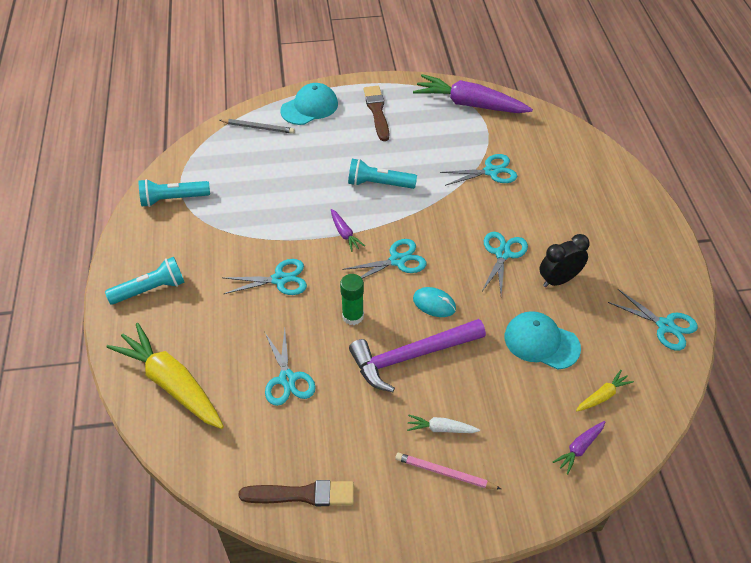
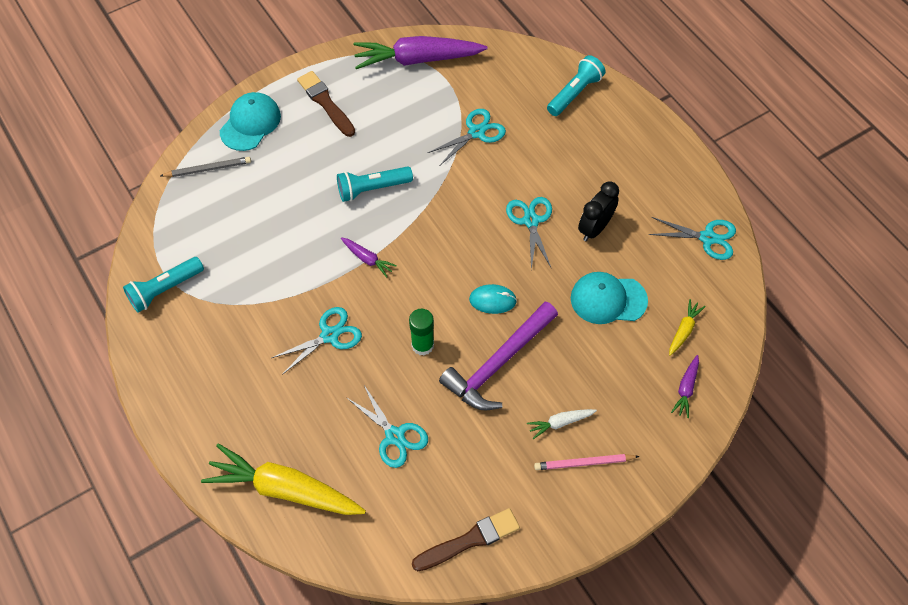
camera: 25 degrees left, 10 degrees up
(150, 289) = (203, 400): turquoise flashlight -> turquoise flashlight (575, 93)
(397, 260) = (434, 268): turquoise scissors -> none

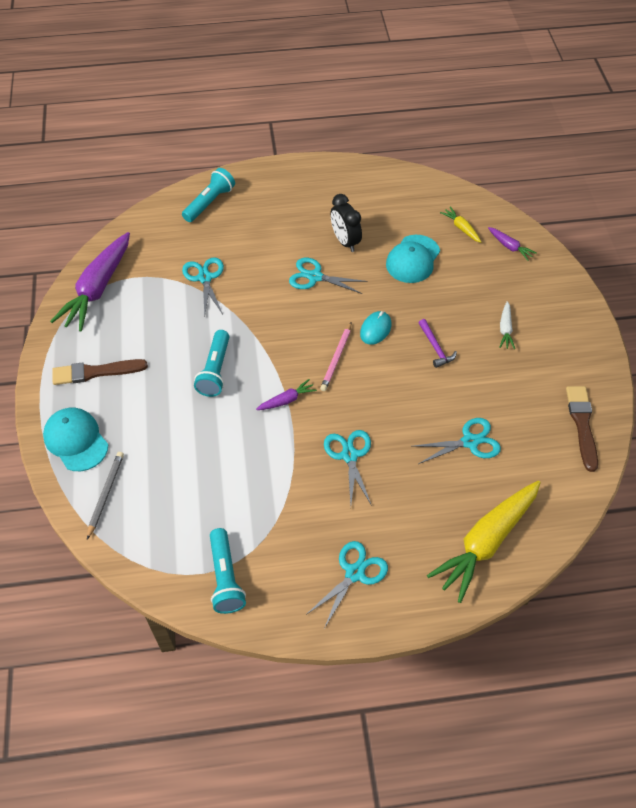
camera: 65 degrees left, 5 degrees down
(422, 345) = (393, 391): green glue stick -> none
(498, 363) = (435, 348): purple hammer -> purple hammer, size x0.47
(575, 93) = (210, 203): turquoise flashlight -> turquoise flashlight turned 60 degrees clockwise
(584, 463) = (545, 328): pink pencil -> pink pencil (336, 358)
(707, 238) = (391, 184): turquoise scissors -> turquoise scissors (355, 573)

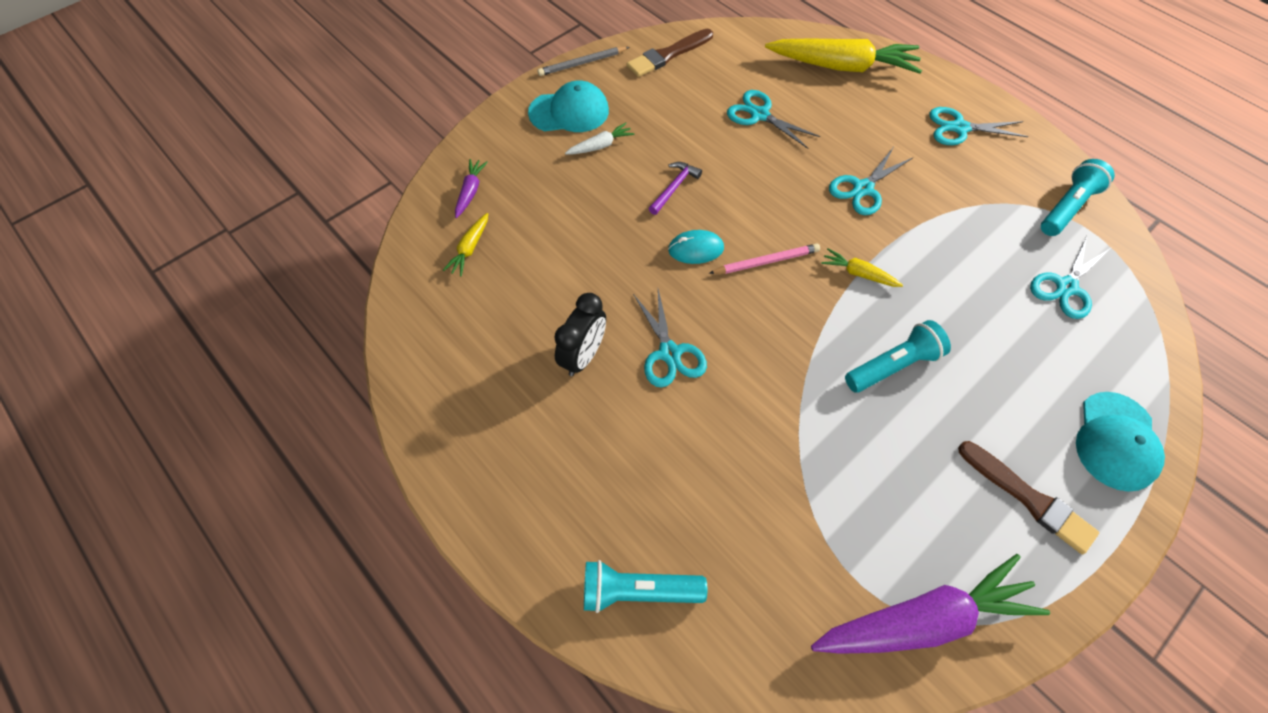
camera: 125 degrees left, 5 degrees up
(106, 494) = (1124, 359): grey pencil -> grey pencil (582, 63)
(205, 278) = (779, 482): turquoise scissors -> turquoise scissors (1066, 287)
(286, 400) = (859, 274): purple carrot -> yellow carrot
(413, 259) = (560, 269): turquoise cap -> turquoise cap (569, 112)

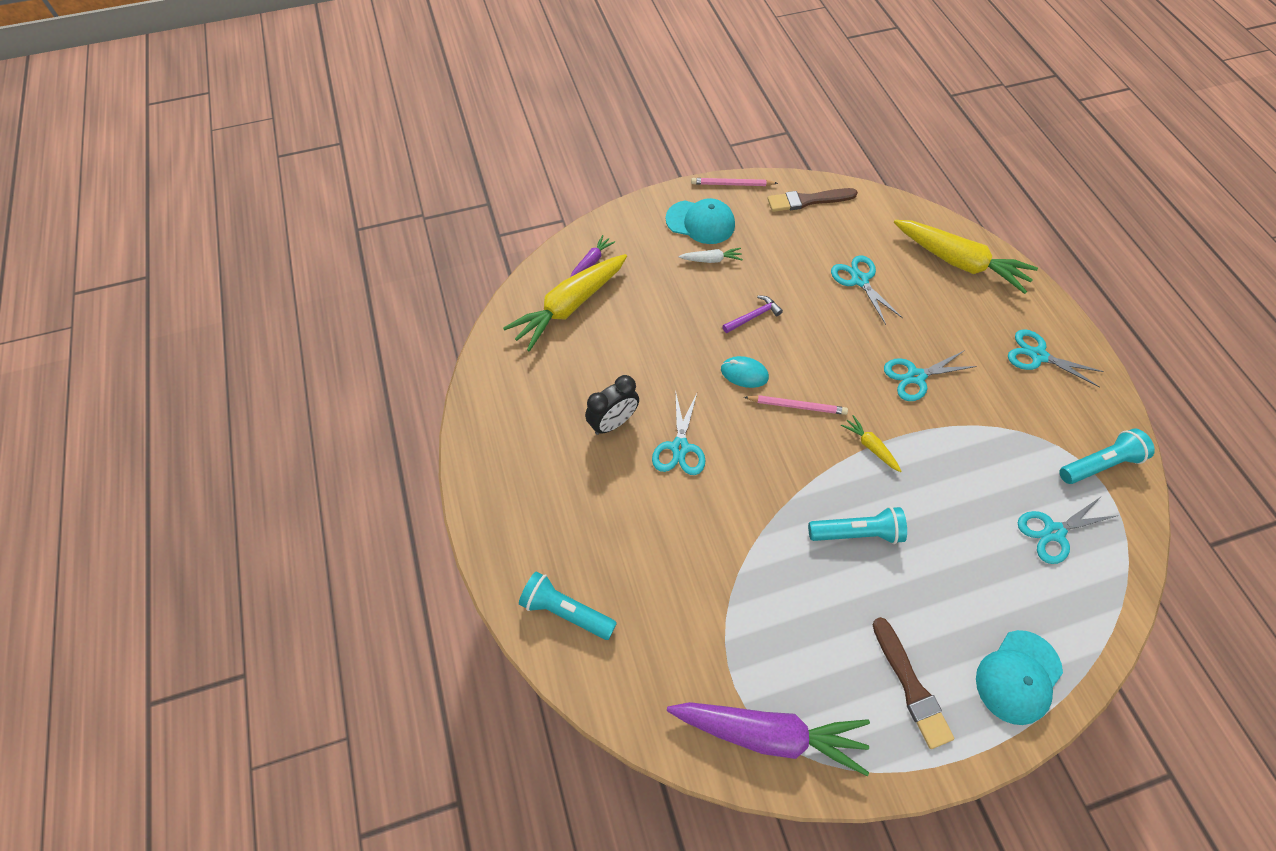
camera: 25 degrees right, 0 degrees up
(470, 248) = (570, 306): yellow carrot -> yellow carrot, size x2.26
(582, 63) = (732, 184): grey pencil -> pink pencil

